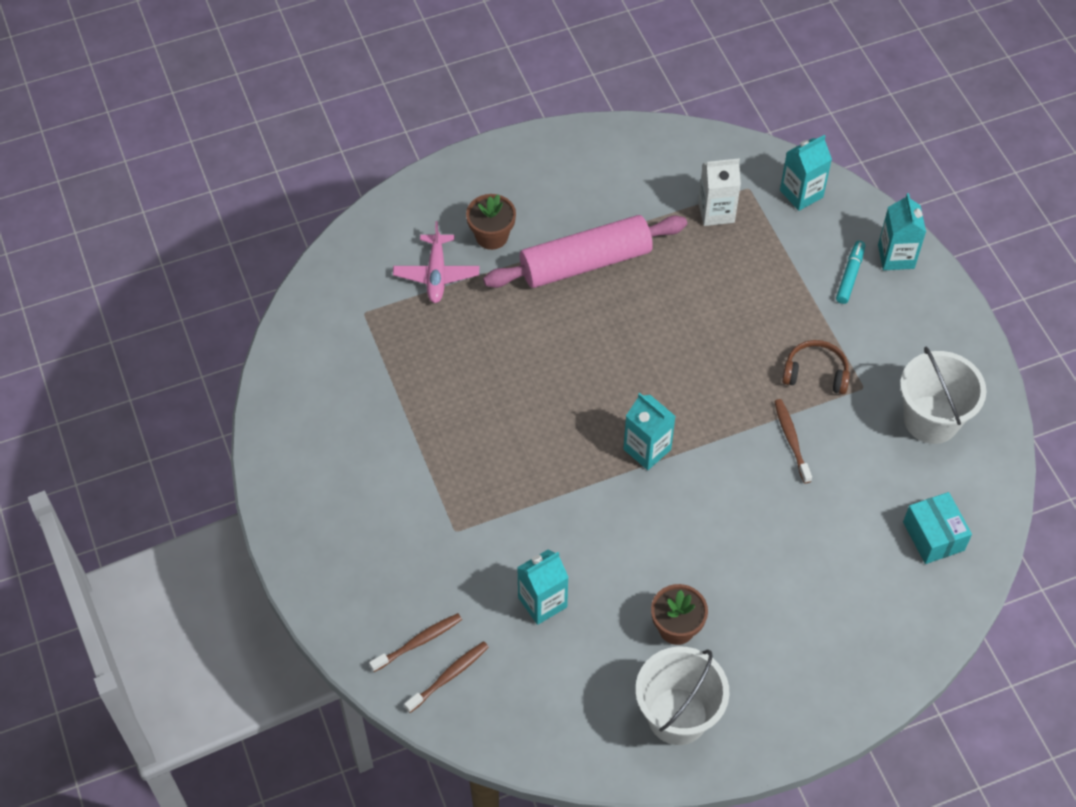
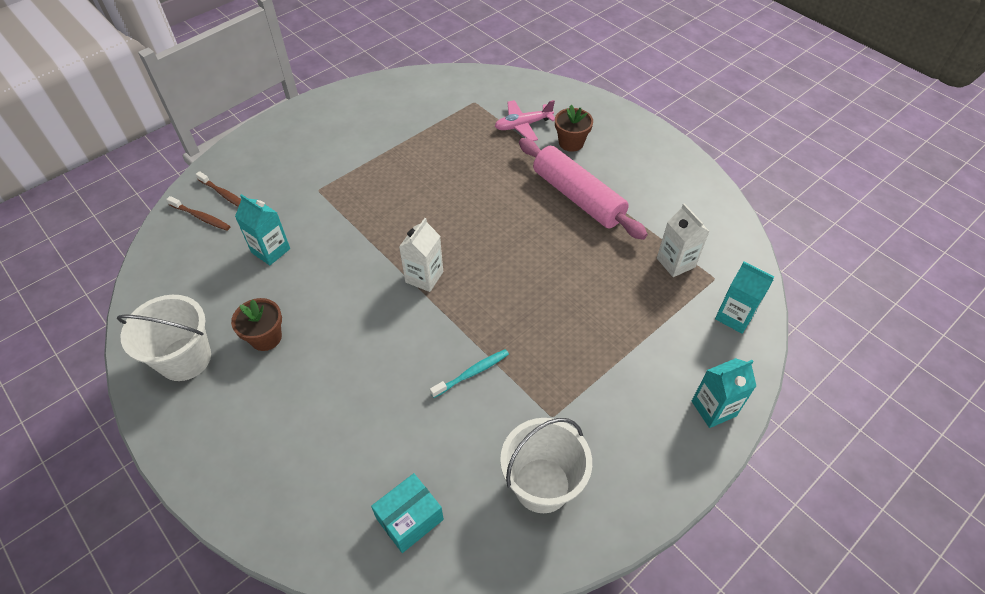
camera: 70 degrees right, 5 degrees down
(647, 449) = (424, 277): turquoise carton -> white carton
(791, 440) = (472, 373): brown toothbrush -> turquoise toothbrush
(815, 373) = (549, 374): brown headphones -> none
(850, 276) = (669, 376): turquoise marker -> none

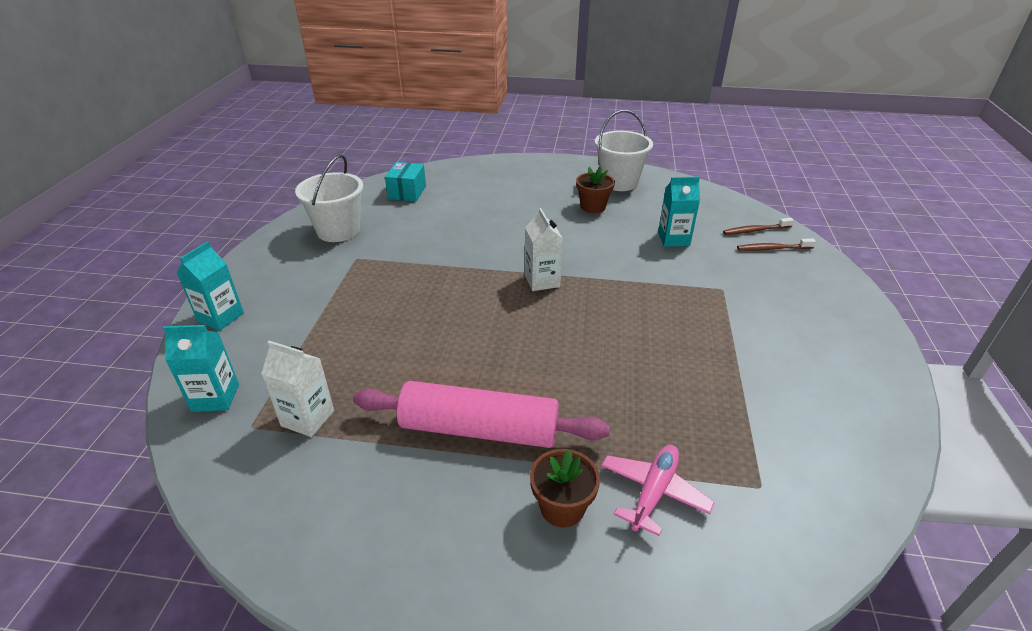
camera: 140 degrees right, 15 degrees down
(472, 373) = (436, 252): turquoise toothbrush -> none

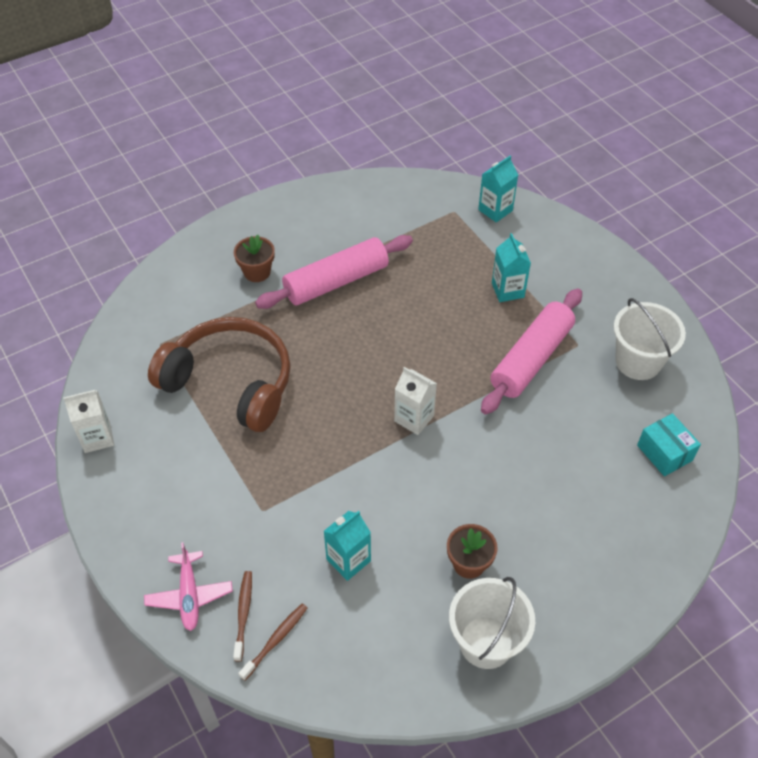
camera: 140 degrees right, 15 degrees up
(221, 317) = (579, 245): turquoise carton -> turquoise carton (507, 290)
(308, 418) = (432, 231): white carton -> white carton (97, 437)
(402, 268) = (531, 359): none -> pink rolling pin
(653, 492) = (216, 306): pink plane -> pink plane (189, 595)
(690, 393) = (230, 382): none -> brown headphones
(772, 249) = (243, 614): brown toothbrush -> brown toothbrush turned 45 degrees counterclockwise

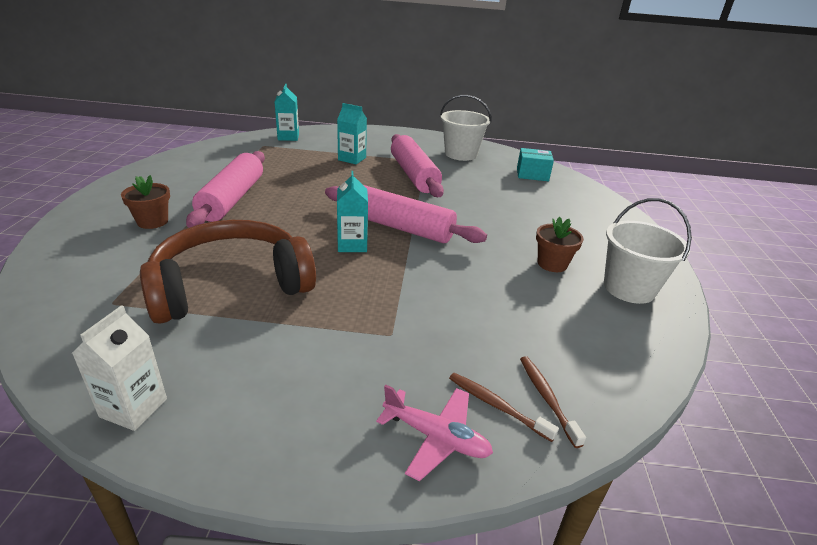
camera: 55 degrees left, 20 degrees down
(348, 560) = (496, 313): turquoise carton -> turquoise carton (352, 244)
(414, 418) = (400, 227): white carton -> pink rolling pin

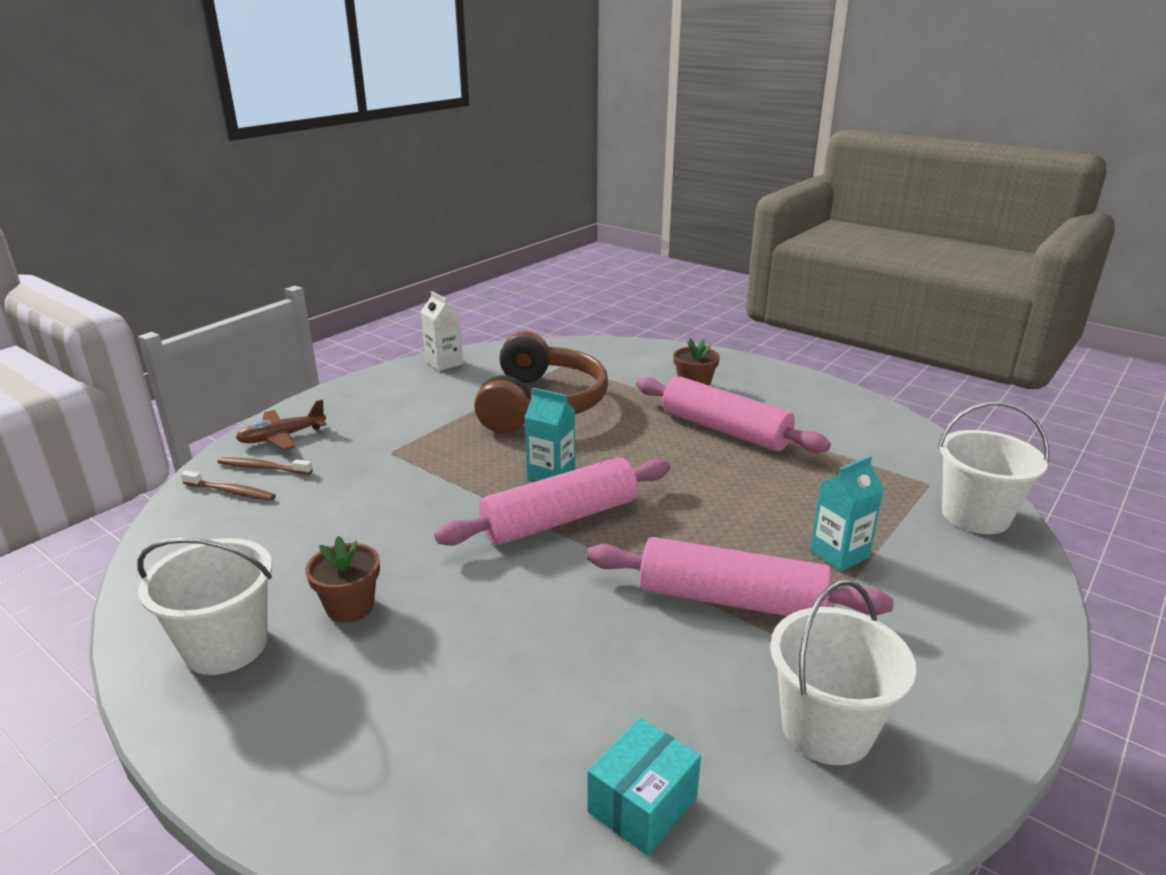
camera: 125 degrees right, 5 degrees down
(288, 137) = (975, 515): turquoise carton -> white bucket
(436, 437) = (282, 437): pink plane -> brown plane
(497, 406) = (263, 468): brown toothbrush -> brown toothbrush turned 150 degrees counterclockwise

